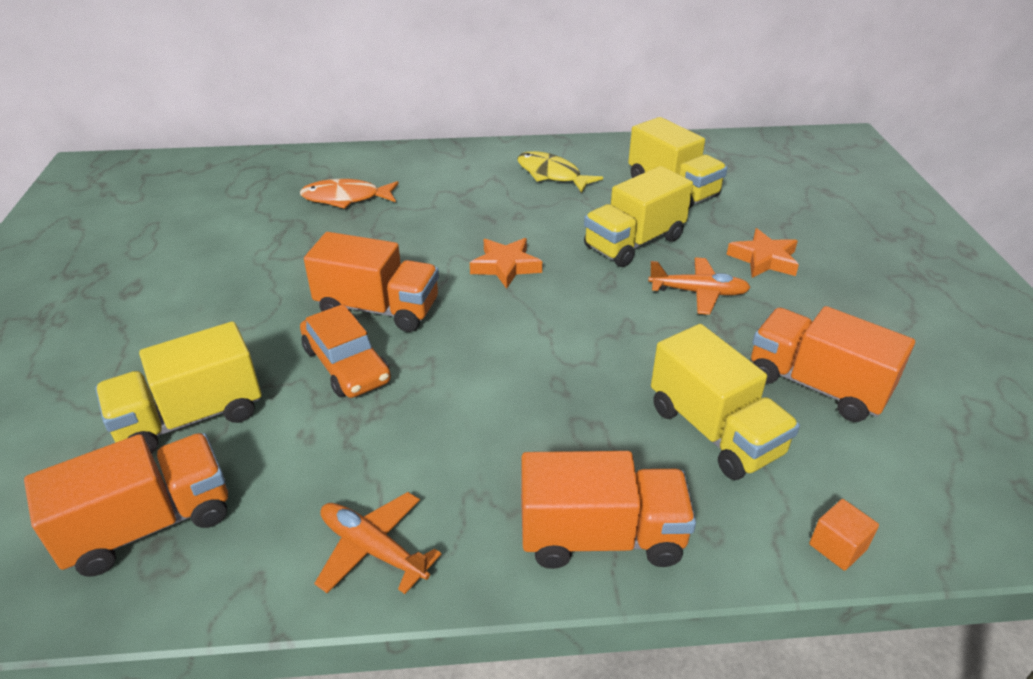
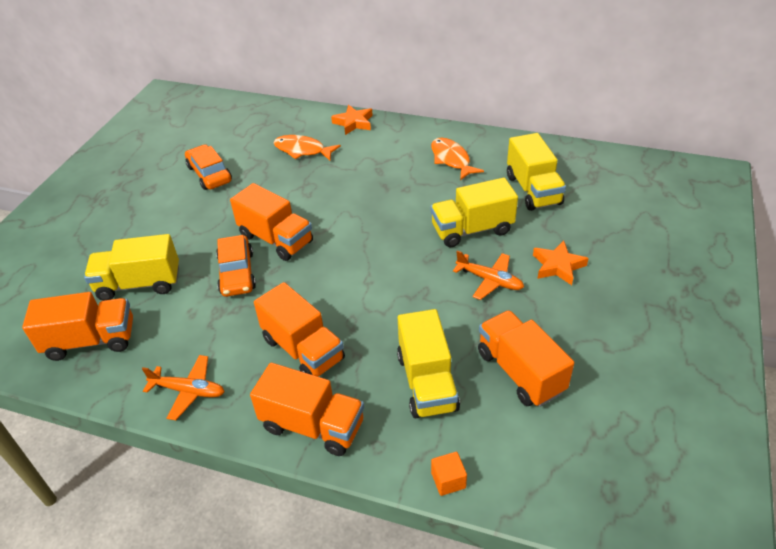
camera: 25 degrees right, 5 degrees up
(222, 250) = (209, 174): none -> orange car
(373, 549) = (189, 391): orange plane -> orange plane turned 135 degrees clockwise
(505, 266) = (372, 227): orange star -> orange star (353, 123)
(515, 438) = (303, 349): none -> orange truck
(551, 174) = (451, 159): yellow fish -> orange fish

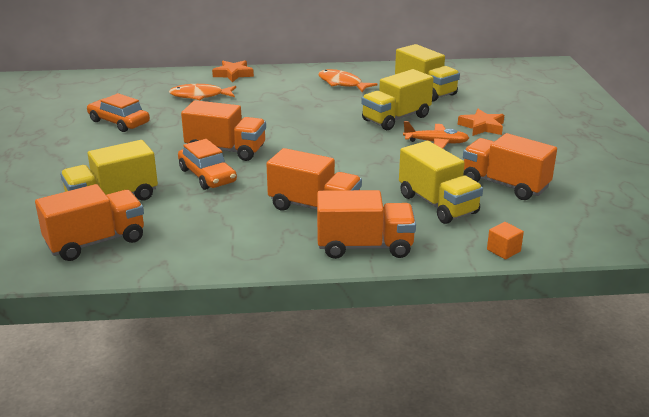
camera: 25 degrees left, 15 degrees down
(189, 391) = (229, 251): orange plane -> none

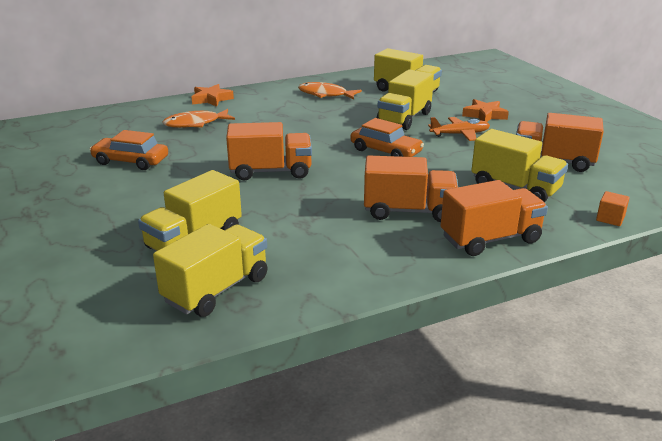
camera: 20 degrees left, 0 degrees up
(96, 242) = (216, 289): orange truck -> yellow truck
(207, 176) = (275, 199): orange car -> orange car (385, 151)

